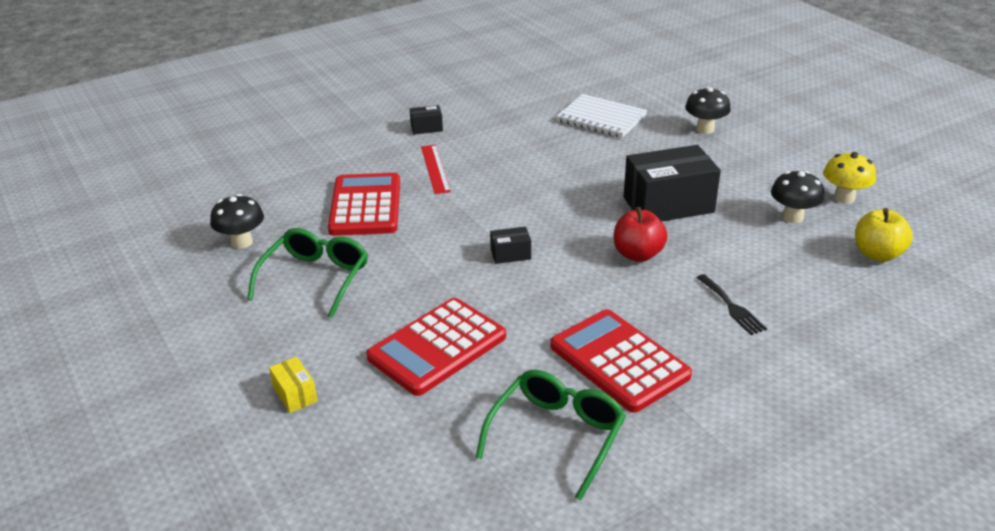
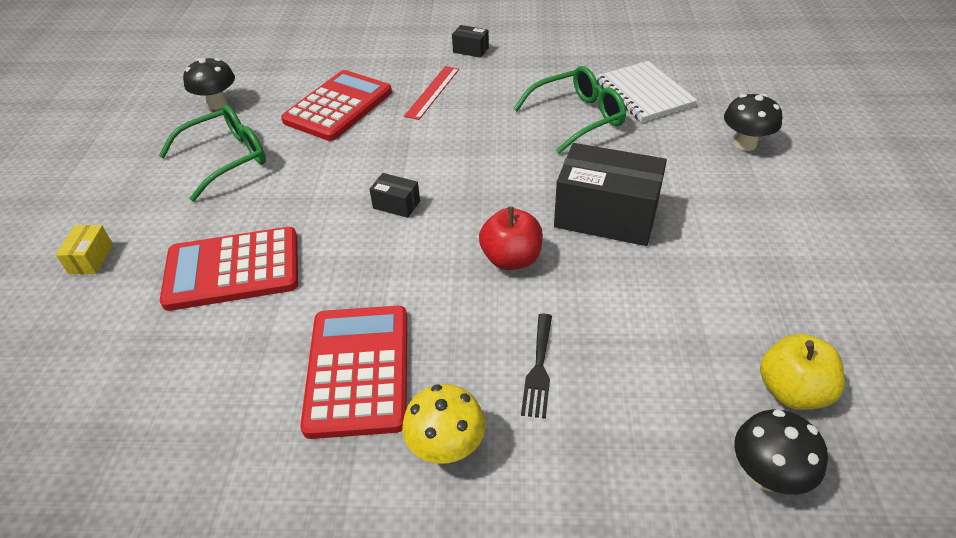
camera: 35 degrees right, 10 degrees up
(556, 436) = (213, 420): green glasses -> green glasses (577, 118)
(792, 217) = (733, 292): black mushroom -> black mushroom (767, 475)
(844, 198) = (828, 295): yellow mushroom -> yellow mushroom (446, 447)

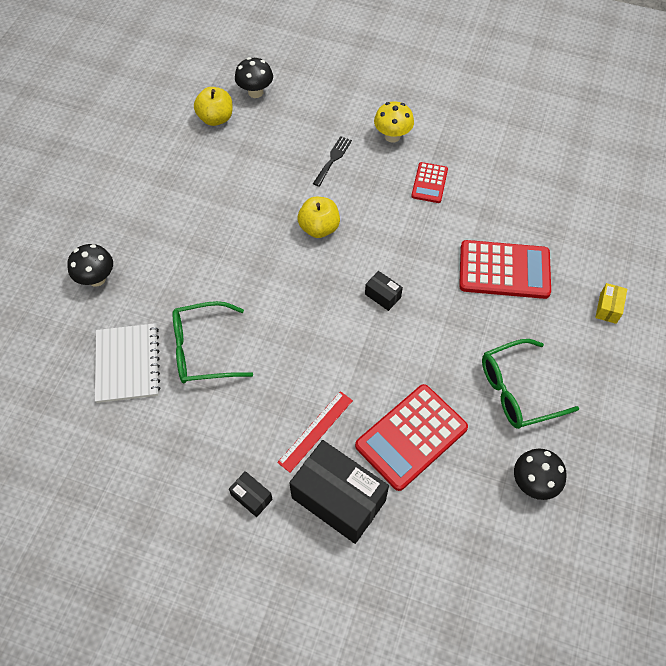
camera: 165 degrees left, 15 degrees up
(358, 370) = (429, 183): red calculator -> red calculator, size x0.55
(511, 259) = (319, 228): red apple -> yellow apple
(606, 216) = (241, 243): black box -> black box (338, 499)

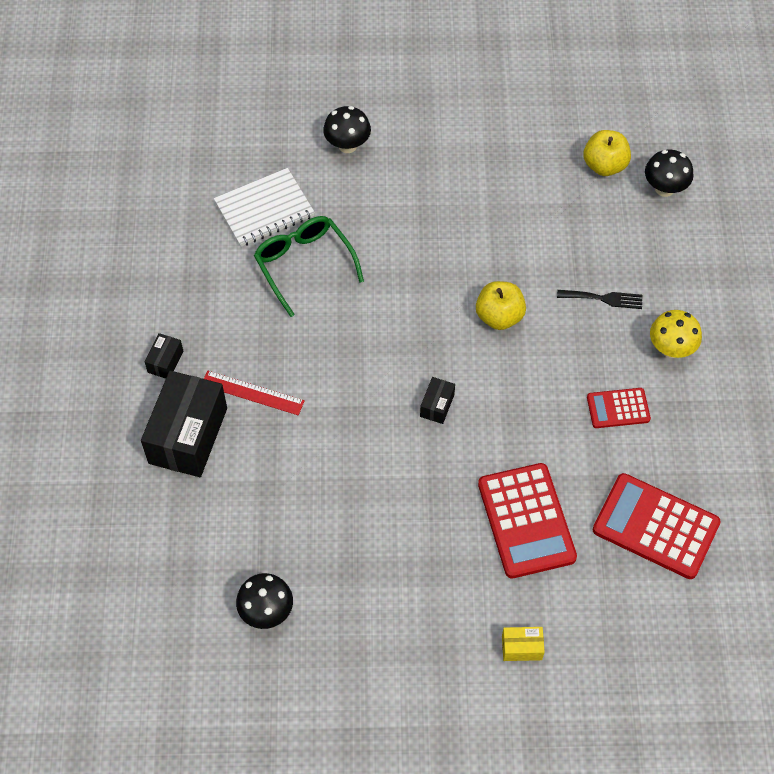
camera: 70 degrees right, 0 degrees up
(411, 437) = (277, 481): red calculator -> red calculator (655, 527)
(518, 390) = (371, 572): green glasses -> none

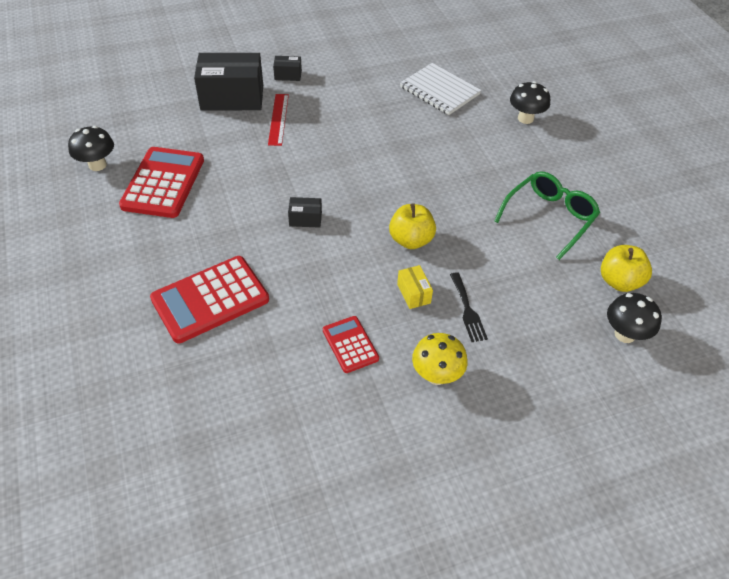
camera: 70 degrees right, 10 degrees down
(304, 265) = (401, 120): green glasses -> green glasses (549, 218)
(521, 647) = (84, 321): yellow box -> yellow box (414, 293)
(655, 527) = (228, 400): red calculator -> red calculator (163, 183)

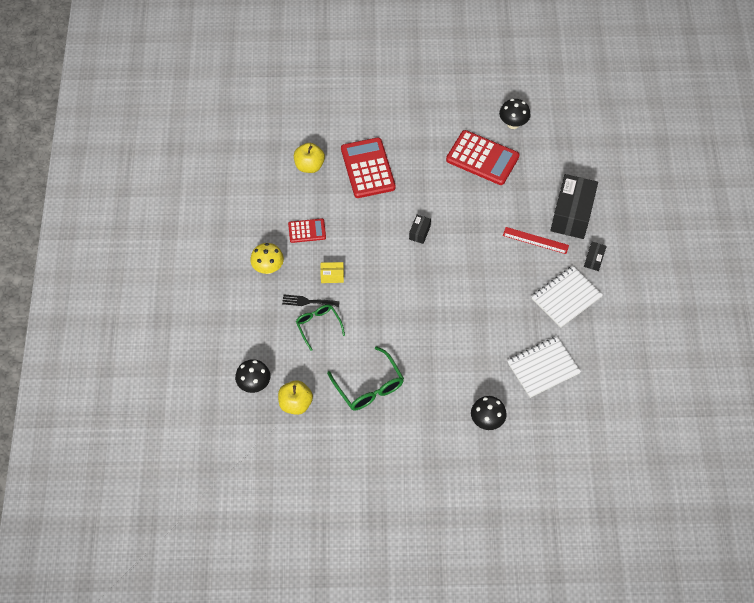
camera: 110 degrees right, 10 degrees up
(345, 87) = (566, 297): none -> white notebook
(411, 240) = (378, 289): yellow apple -> yellow apple (309, 166)
(498, 288) = (318, 326): none -> green glasses

